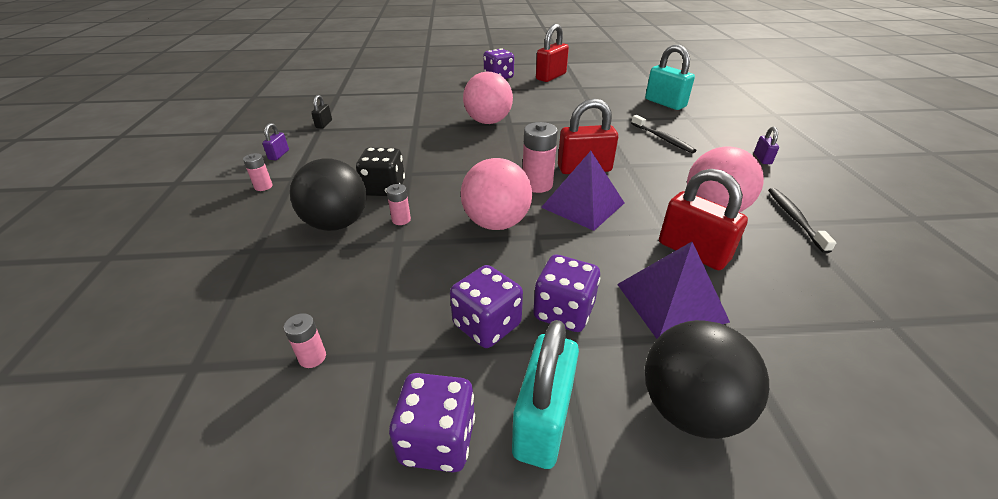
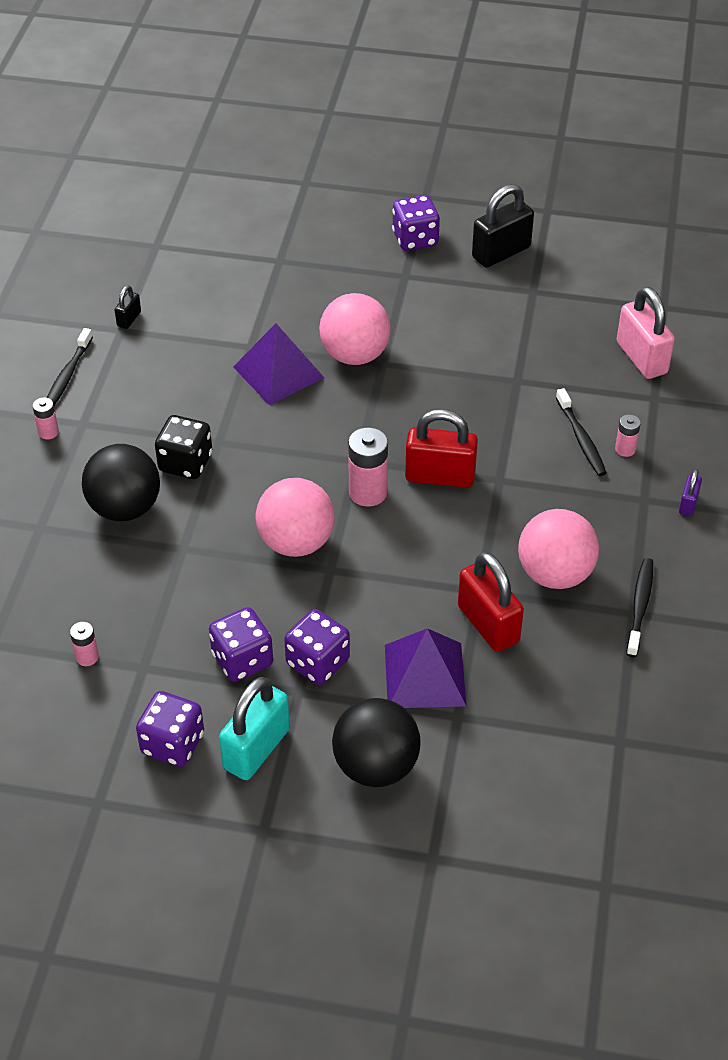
camera: 15 degrees right, 10 degrees up
(279, 155) = (67, 376): purple padlock -> black toothbrush
(401, 220) = (194, 516): pink battery -> pink battery (625, 449)
(551, 77) = (501, 252): red padlock -> black padlock
(582, 205) = (406, 536): purple pyramid -> purple pyramid (278, 372)
(665, 103) = (641, 358): turquoise padlock -> pink padlock

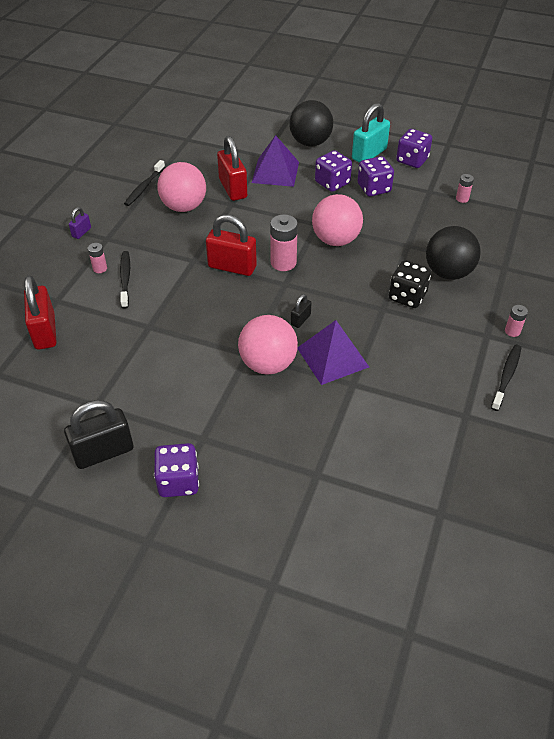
camera: 170 degrees left, 0 degrees up
(129, 319) = (460, 425): black padlock -> black padlock (300, 320)
(641, 358) = (45, 331): pink padlock -> red padlock

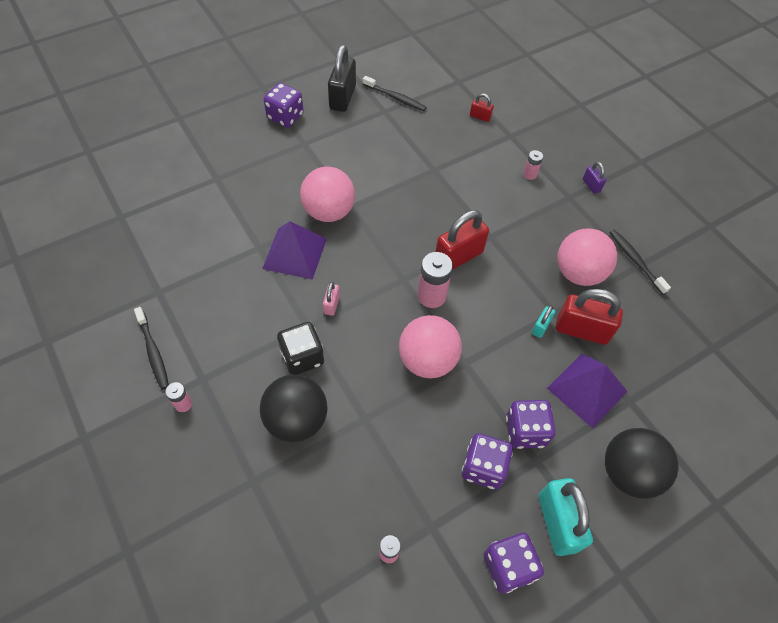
camera: 125 degrees right, 10 degrees up
(45, 331) = (480, 117): red padlock -> red padlock, size x0.49
(125, 279) = (502, 183): black toothbrush -> black toothbrush (395, 98)
(250, 205) = (540, 327): none -> turquoise padlock
(300, 320) = (352, 260): black padlock -> none
(351, 307) = (331, 305): none -> pink padlock

